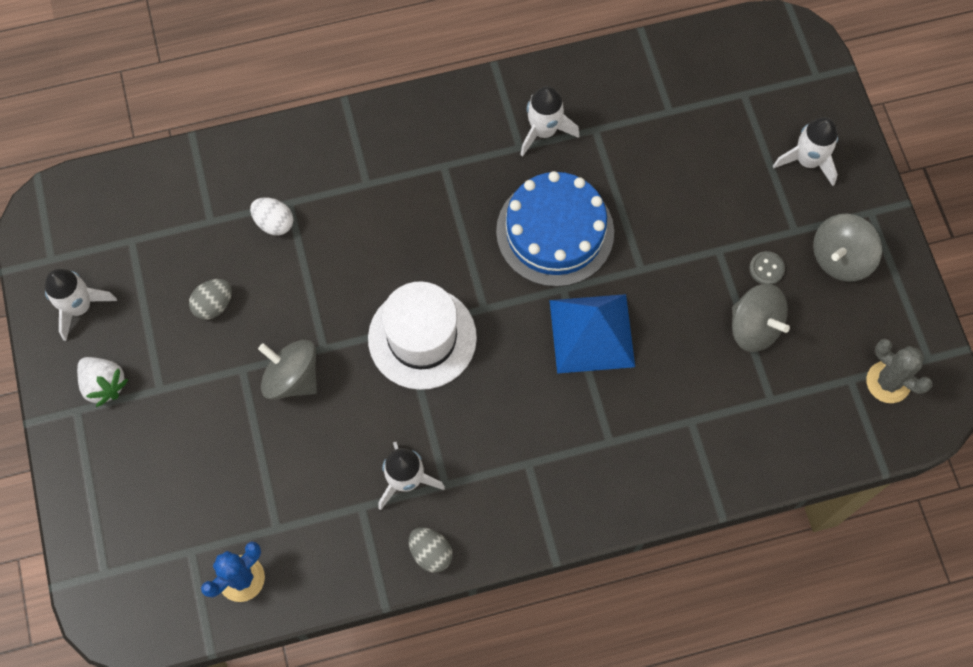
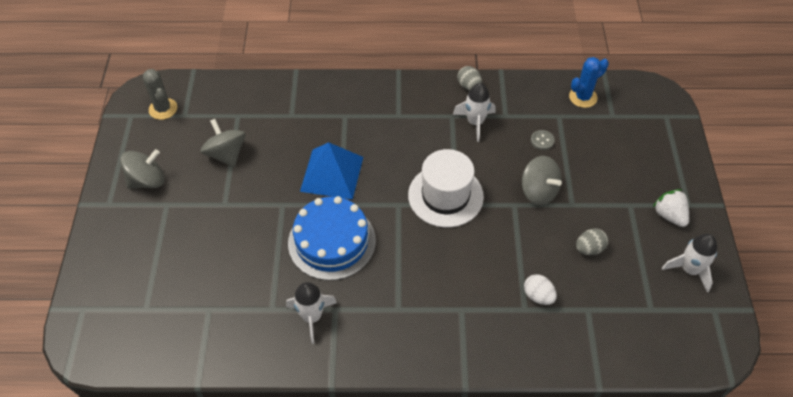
camera: 165 degrees left, 15 degrees down
(766, 269) = (199, 185): grey button -> grey button (542, 141)
(807, 161) = (129, 247): white rocket -> none

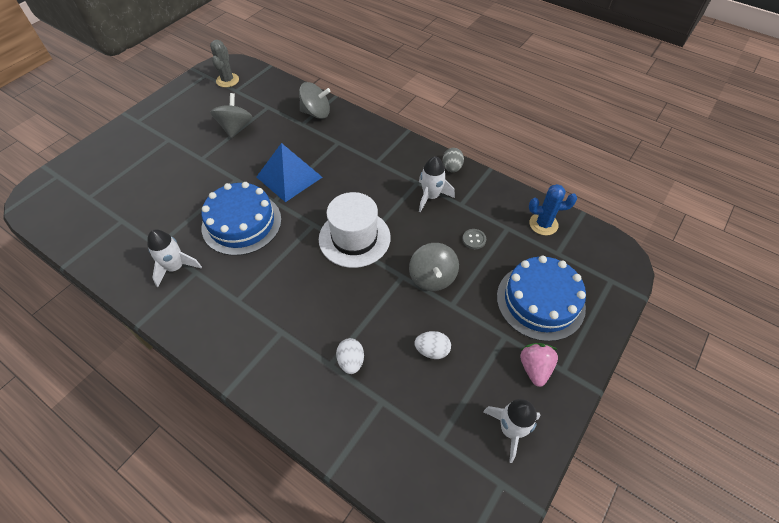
camera: 35 degrees right, 0 degrees up
(147, 180) = (173, 119): grey spinning top -> grey spinning top (316, 113)
(589, 249) = (432, 350): grey egg -> white egg
(632, 162) = (540, 301): none -> blue cake
(669, 215) = (535, 368): white strawberry -> pink strawberry

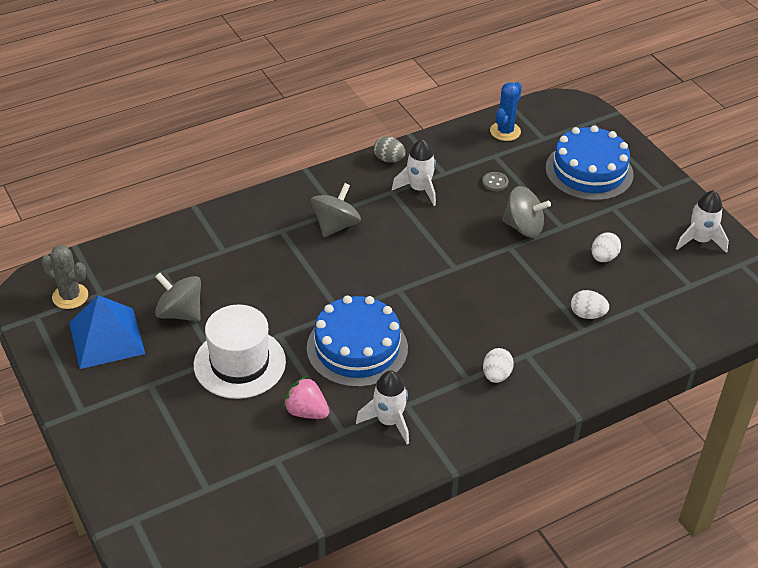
camera: 65 degrees left, 10 degrees down
(248, 318) = (496, 375): none -> white egg
(289, 177) = (310, 288): blue pyramid -> blue pyramid (107, 338)
(316, 113) = (212, 232): grey spinning top -> grey spinning top (336, 225)
(354, 238) = (439, 264): white hat -> white hat (239, 363)
(535, 368) = (652, 203): pink strawberry -> pink strawberry (306, 411)

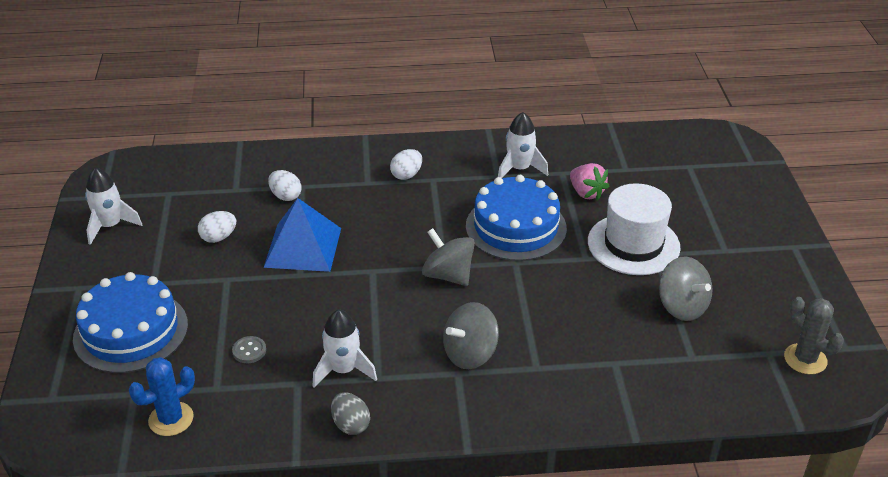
camera: 155 degrees left, 5 degrees down
(107, 338) = (765, 303): blue pyramid -> blue pyramid (303, 247)
(523, 227) = (266, 290): grey spinning top -> grey spinning top (448, 275)

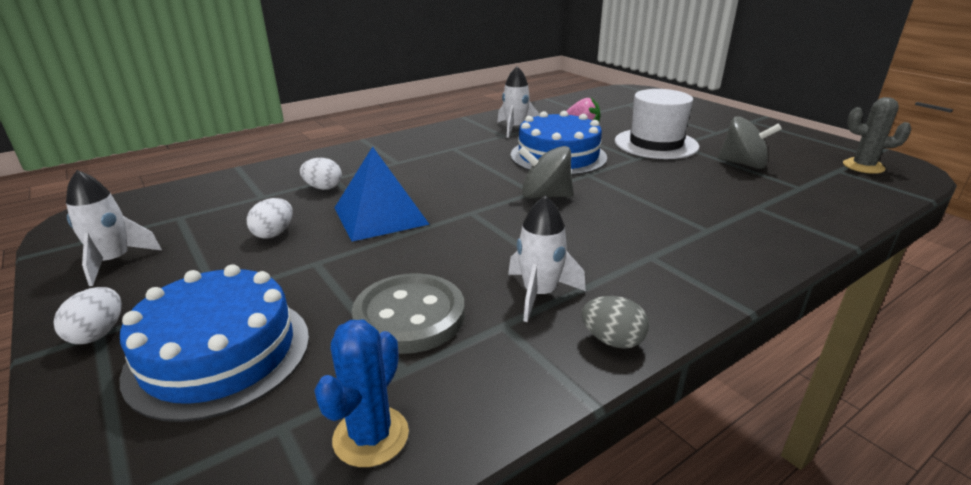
camera: 30 degrees left, 10 degrees down
(249, 351) = (409, 316): grey button -> grey button, size x2.38
(406, 175) = (427, 150): white egg -> white egg (98, 334)
(470, 354) = (641, 239): grey spinning top -> none

